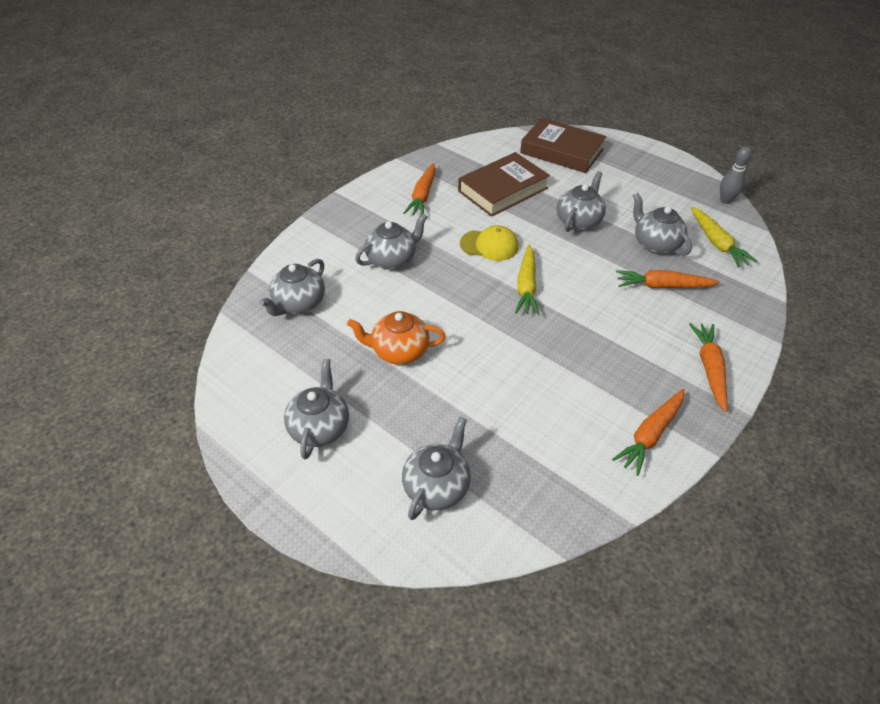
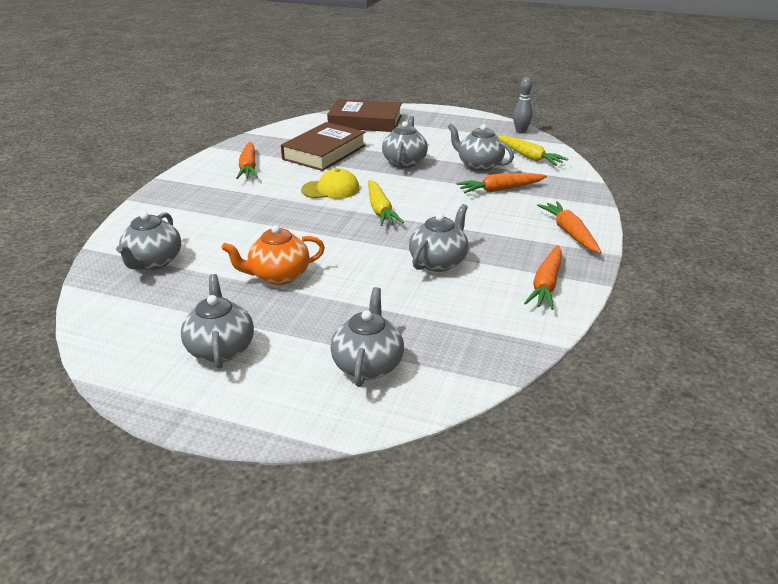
camera: 20 degrees left, 15 degrees down
(392, 259) = (239, 214): grey teapot -> grey teapot (438, 262)

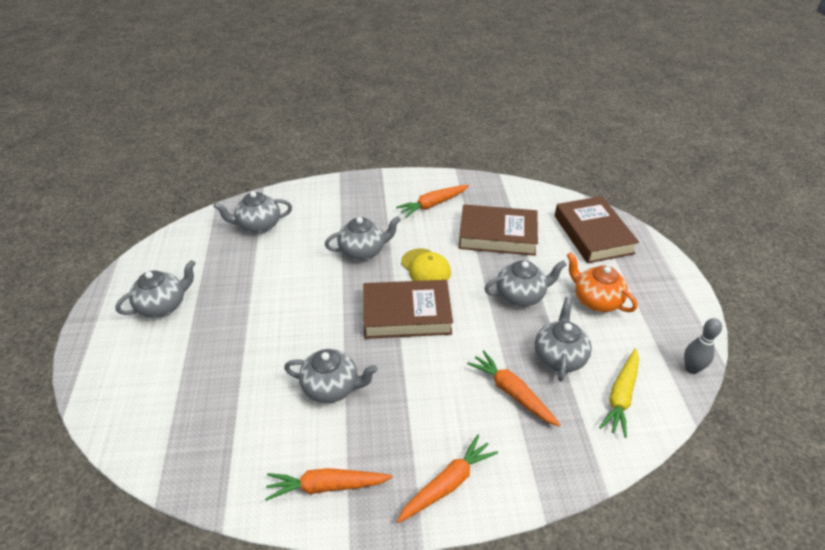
camera: 65 degrees right, 10 degrees up
(278, 276) = (266, 295): orange teapot -> orange teapot (596, 300)
(368, 365) = (162, 393): grey teapot -> grey teapot (363, 251)
(380, 210) = (406, 314): yellow carrot -> brown book

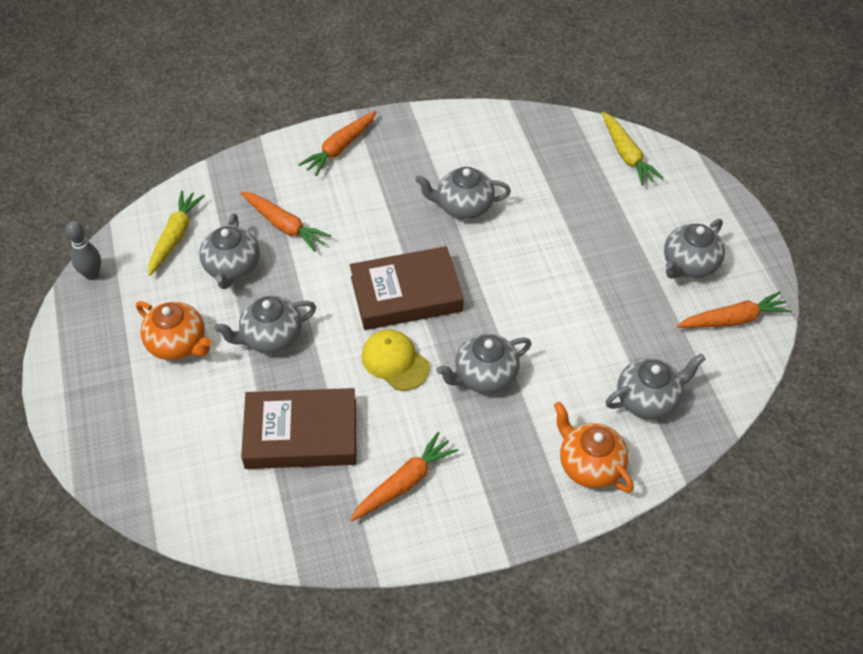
camera: 170 degrees right, 10 degrees up
(137, 423) = (626, 155): none -> yellow carrot
(316, 200) = (589, 465): none -> orange teapot
(326, 486) = (439, 134): orange carrot -> orange carrot (733, 319)
(593, 234) = (159, 457): brown book -> none

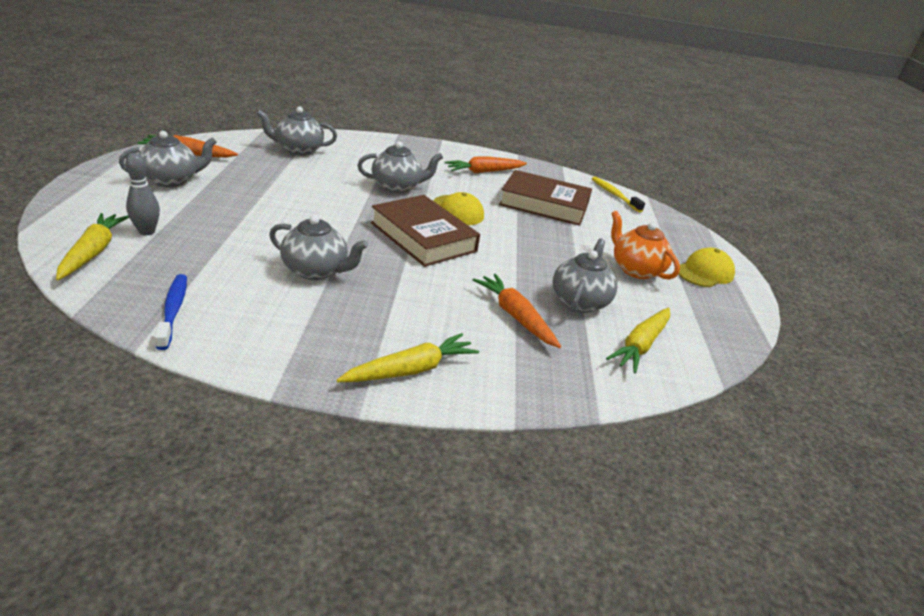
camera: 165 degrees left, 20 degrees down
(92, 274) = (730, 342): grey bowling pin -> grey bowling pin (147, 231)
(98, 376) = (704, 272): none -> yellow cap
(208, 520) = (614, 195): none -> yellow toothbrush
(271, 337) = (553, 249): grey teapot -> none
(340, 148) = (411, 370): orange carrot -> yellow carrot
(406, 294) = (423, 237): brown book -> brown book turned 45 degrees clockwise
(519, 132) = (173, 310): none -> blue toothbrush
(589, 465) = (365, 145): orange teapot -> none

